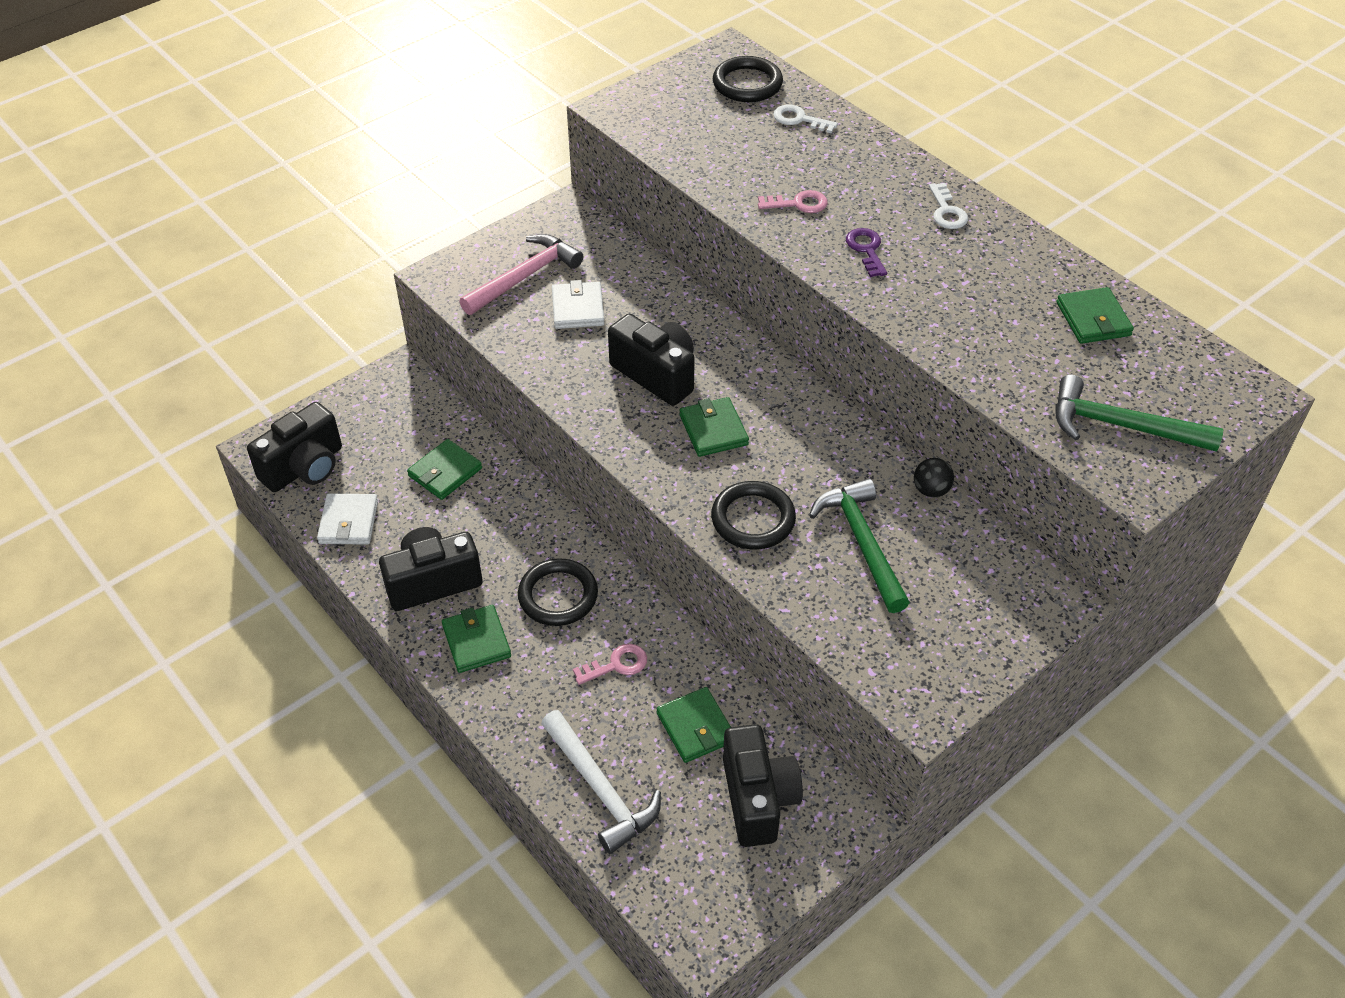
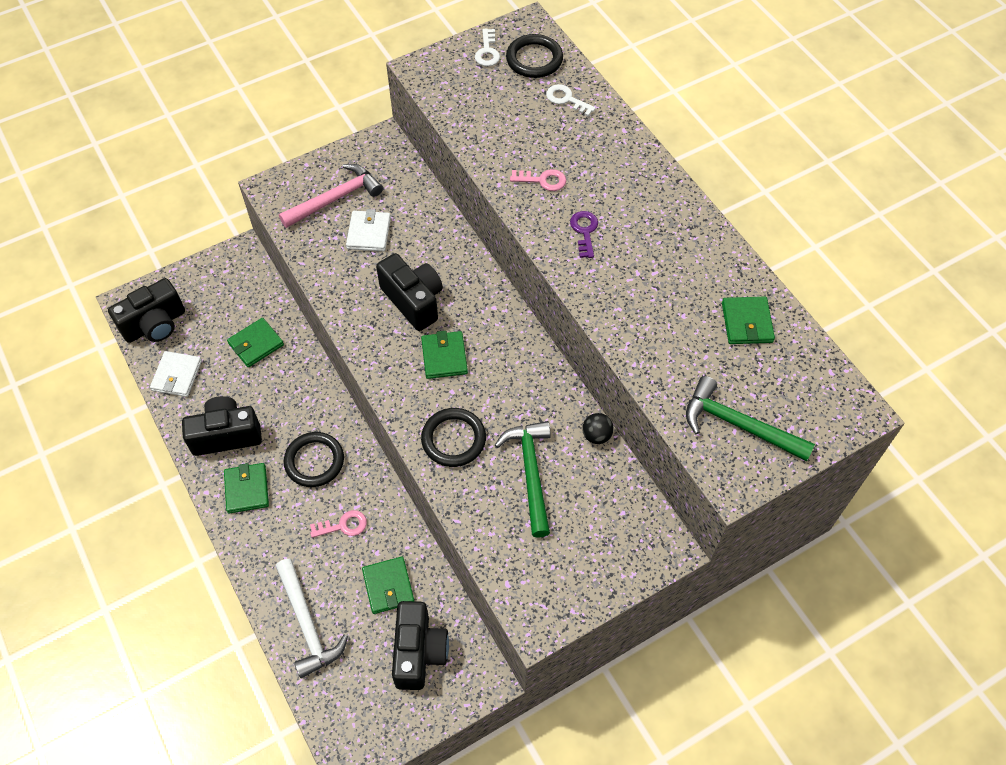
camera: 10 degrees right, 10 degrees up
(946, 211) = (659, 204): white key -> white key (487, 52)

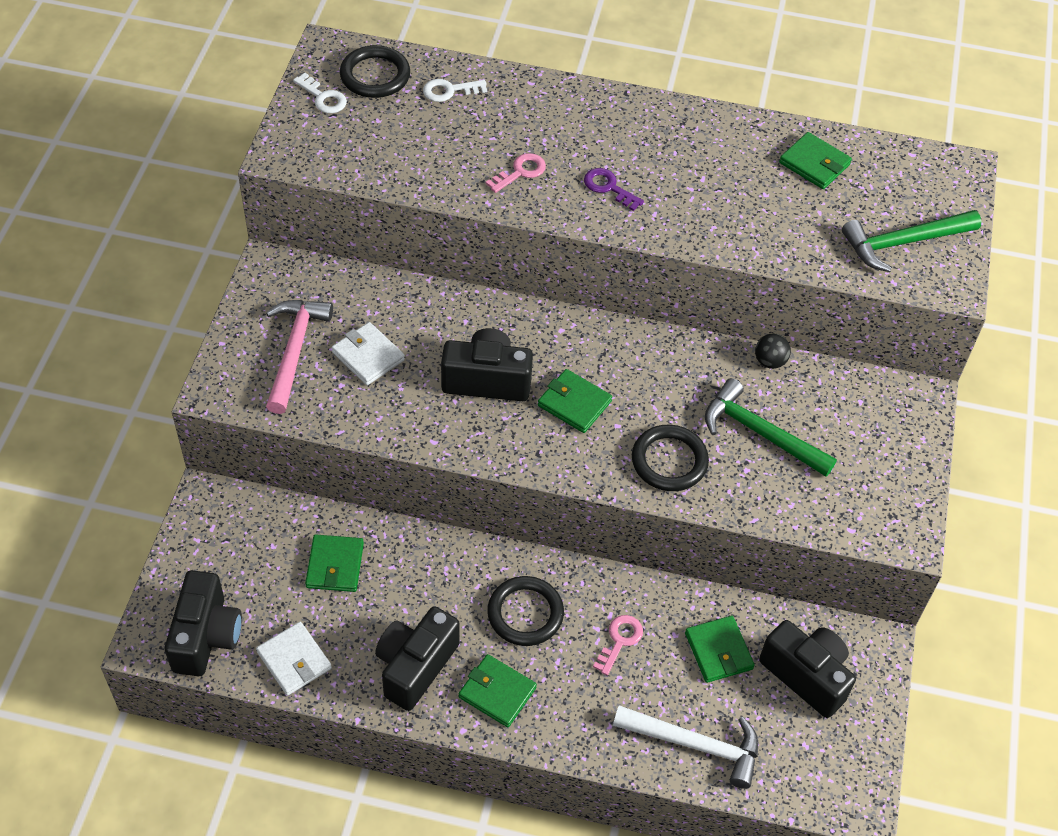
camera: 50 degrees left, 5 degrees down
(388, 586) = (718, 651): green wallet -> green wallet turned 45 degrees clockwise

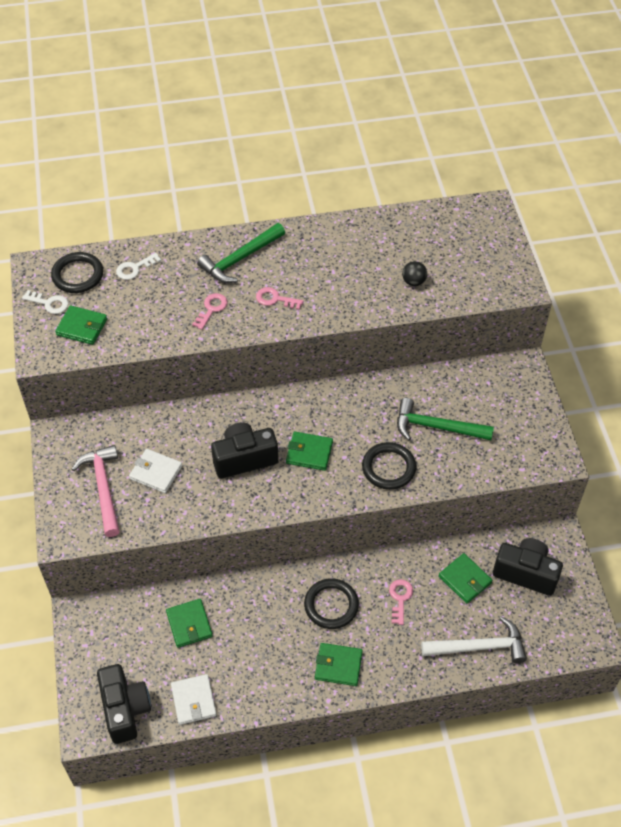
camera: 20 degrees left, 0 degrees up
(294, 660) = (193, 700): white wallet -> white wallet turned 45 degrees clockwise
(415, 666) = (276, 671): black camera -> none
(608, 187) = (275, 299): purple key -> pink key
(770, 361) = (420, 377): black ball -> black ball (413, 282)
(814, 164) = (399, 236): green wallet -> green wallet (82, 327)
(903, 242) = (479, 270): green hammer -> green hammer (240, 259)

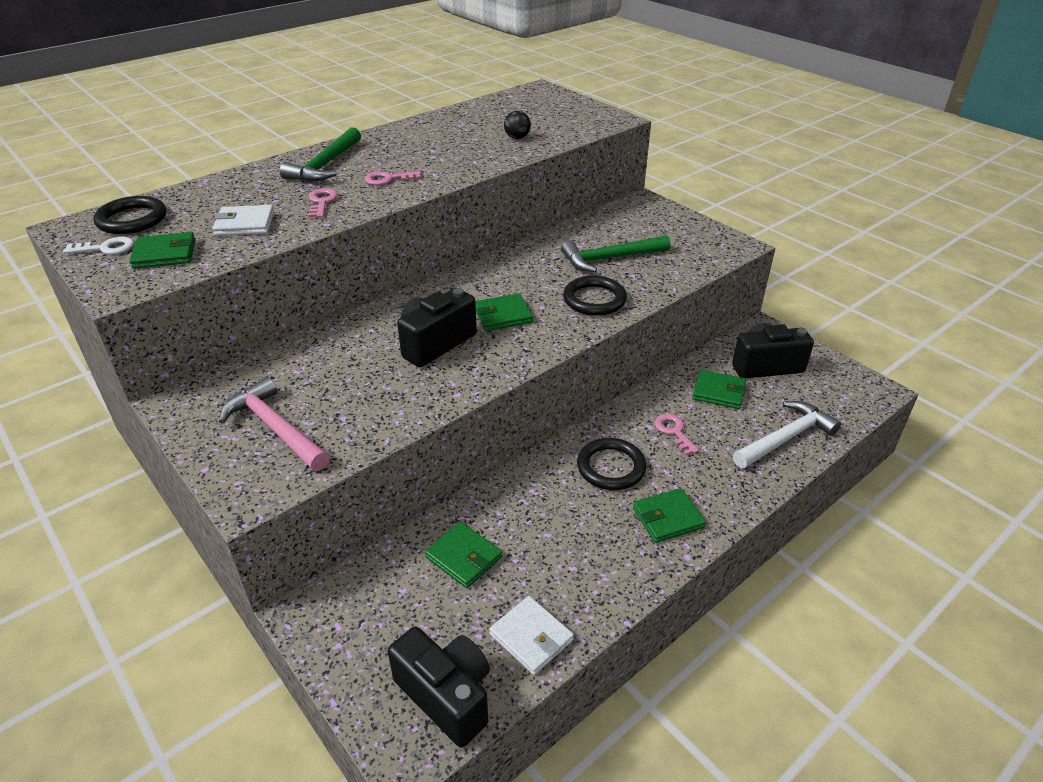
camera: 30 degrees left, 15 degrees down
(135, 268) = (204, 198): white key -> none
(156, 472) = (336, 390): white wallet -> white wallet (245, 224)

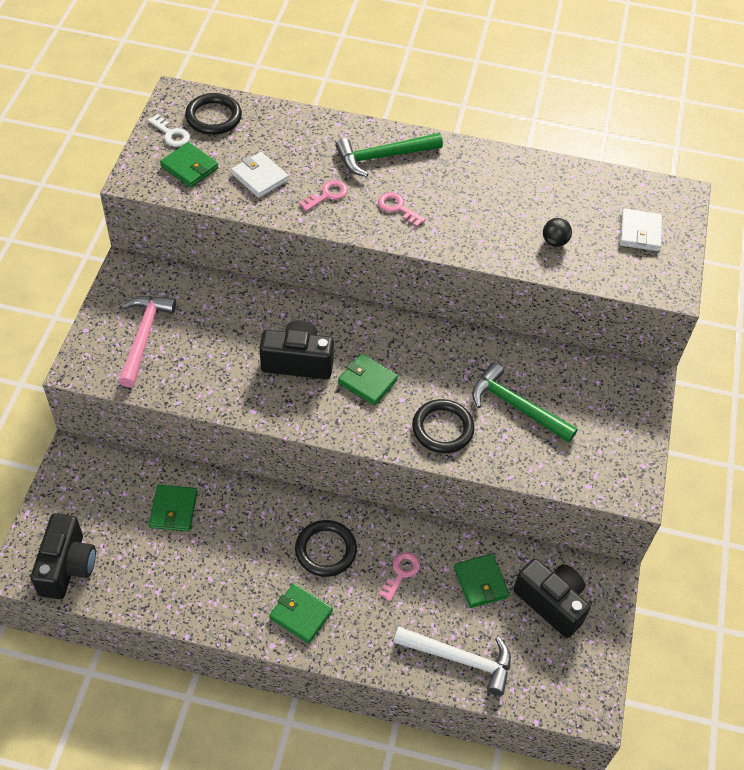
camera: 50 degrees right, 15 degrees up
(531, 637) = (137, 587): white wallet -> white wallet (640, 232)

